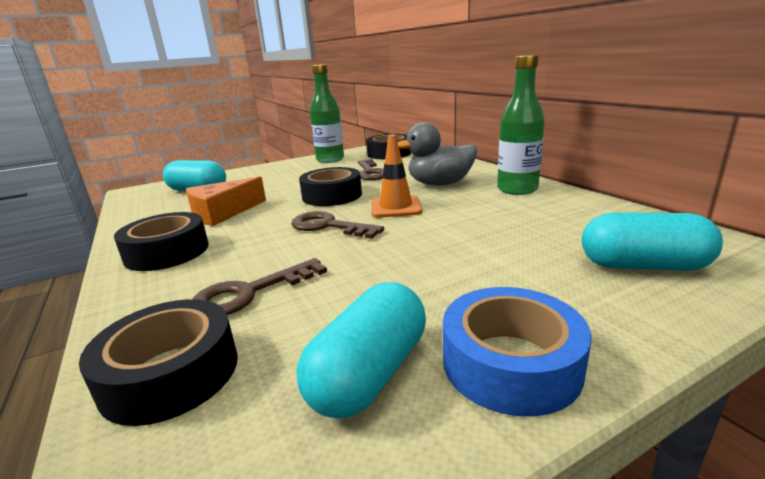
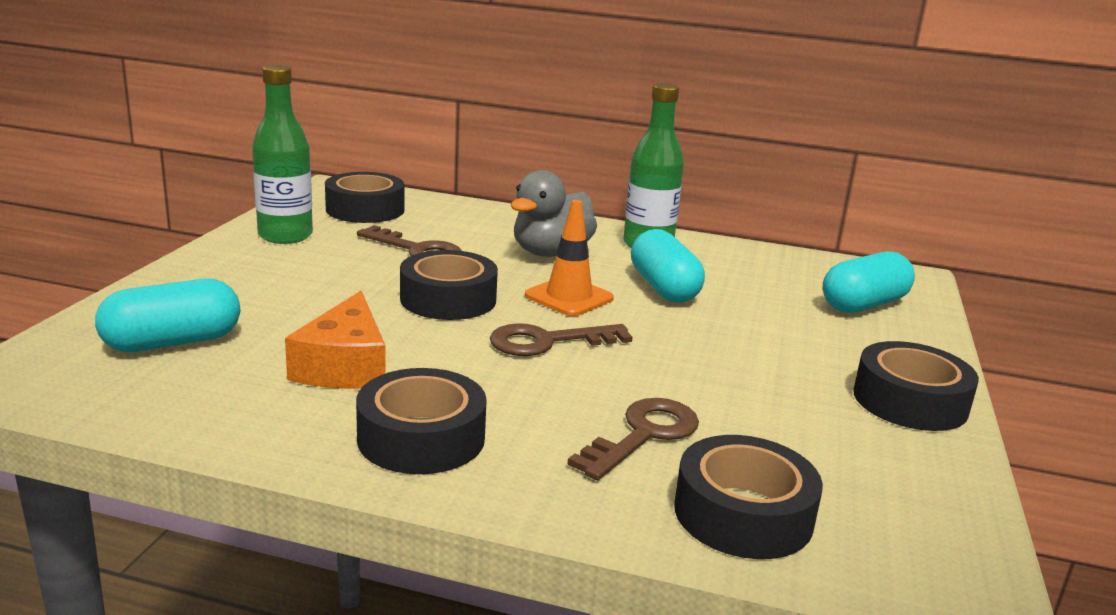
camera: 50 degrees left, 0 degrees up
(250, 293) = (643, 435): brown key -> brown key turned 150 degrees counterclockwise
(369, 373) = (858, 444): turquoise capsule -> turquoise capsule (663, 288)
(510, 363) = (910, 401): blue tape -> black tape

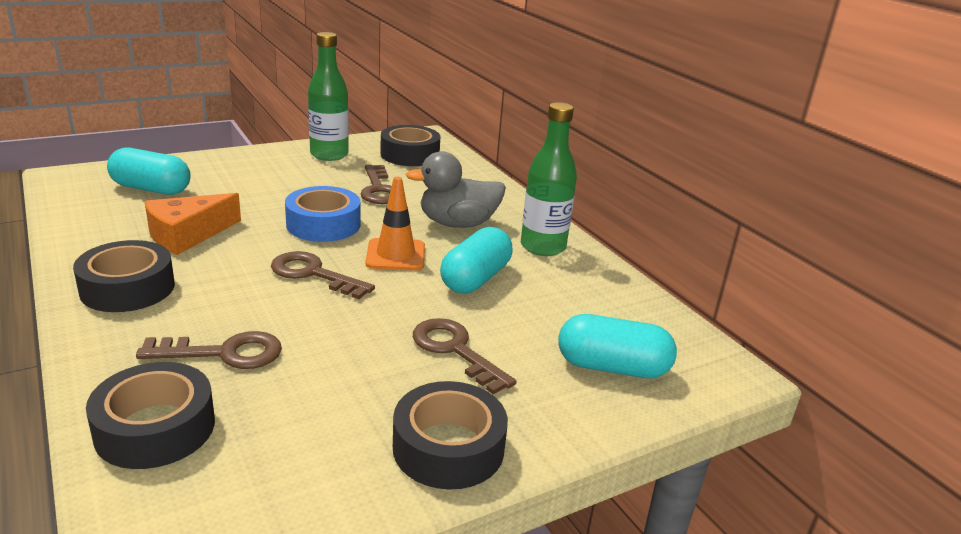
camera: 45 degrees right, 5 degrees up
(448, 299) = (323, 224): black tape -> blue tape
(771, 342) = (455, 350): none -> brown key

